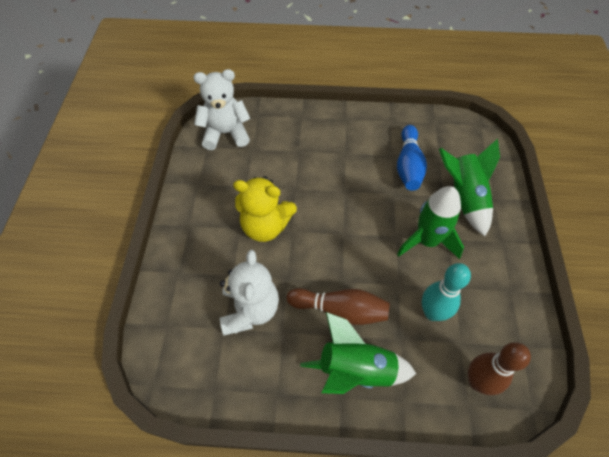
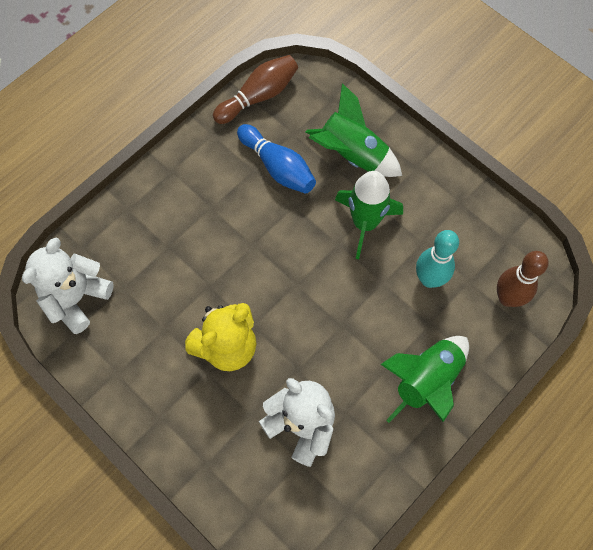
camera: 50 degrees left, 10 degrees up
(340, 310) = (366, 349): brown bowling pin -> brown bowling pin (259, 96)

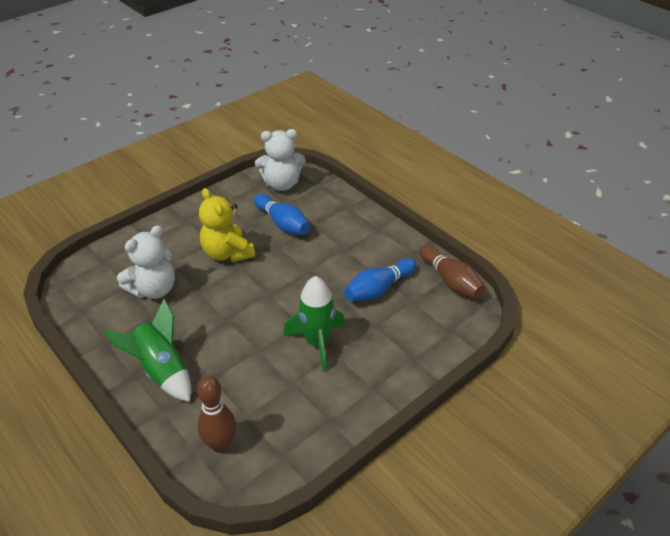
camera: 95 degrees right, 25 degrees down
(76, 298) = (282, 184): white teddy bear -> white teddy bear turned 135 degrees clockwise
(165, 285) = (283, 223): none -> blue bowling pin
(352, 155) = (388, 340): green rocket -> none
(429, 279) = (254, 384): turquoise bowling pin -> none

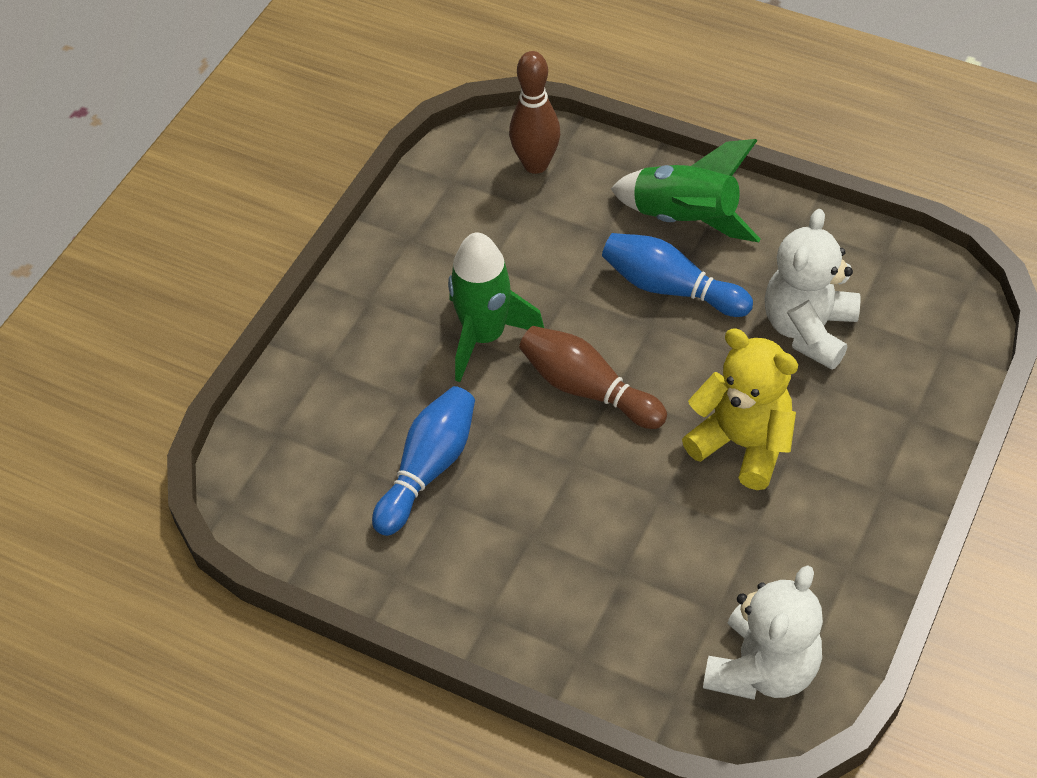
camera: 160 degrees right, 10 degrees up
(282, 184) = (762, 669): white teddy bear -> white teddy bear turned 150 degrees clockwise
(283, 223) = (687, 554): blue bowling pin -> blue bowling pin (670, 288)
(450, 281) = (302, 535): brown bowling pin -> brown bowling pin (587, 389)

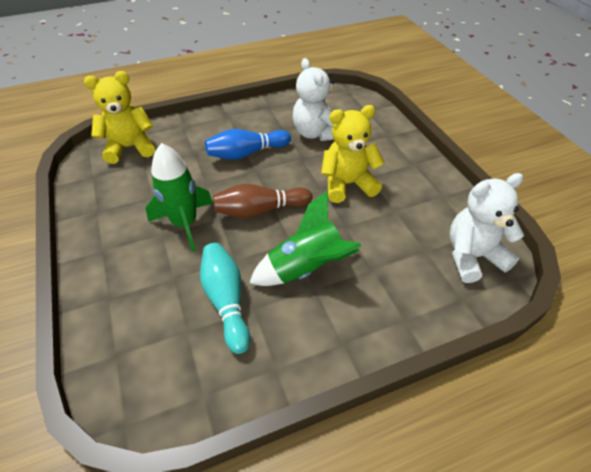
camera: 50 degrees left, 5 degrees down
(428, 469) = (226, 301): blue bowling pin -> turquoise bowling pin
(535, 164) = (130, 148): brown bowling pin -> yellow teddy bear
(685, 219) = (221, 129): green rocket -> green rocket (306, 268)
(762, 669) = (472, 256): white teddy bear -> white teddy bear turned 90 degrees counterclockwise

